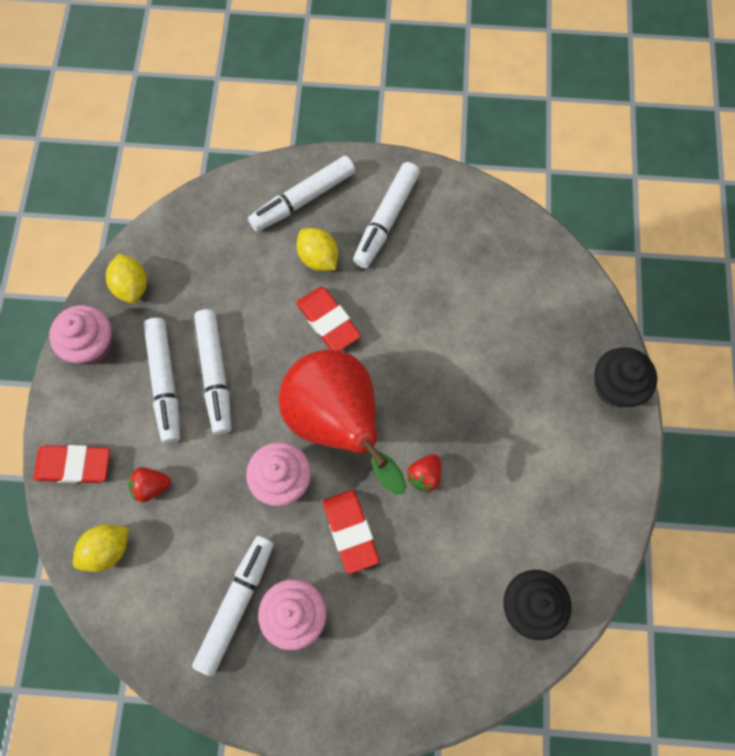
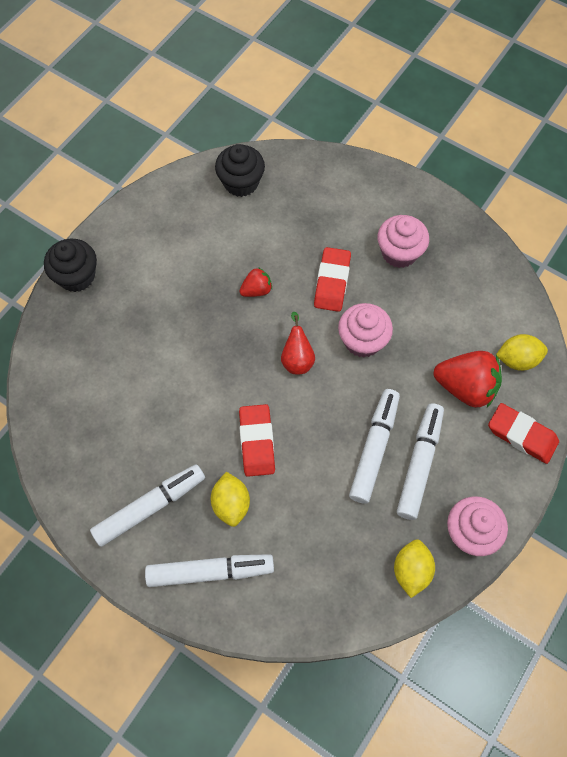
camera: 150 degrees left, 5 degrees down
(151, 486) = (465, 387): red strawberry -> red strawberry, size x1.87
(236, 604) = (437, 278): white marker -> none
(338, 423) = (297, 358): red pear -> red pear, size x0.41

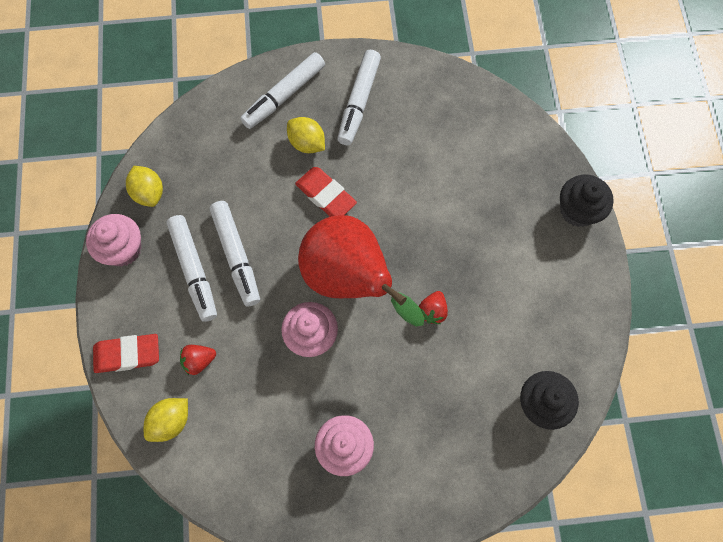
camera: 140 degrees right, 5 degrees up
(297, 358) = (350, 279): red pear -> red pear, size x2.41
(332, 282) = (378, 369): red eraser -> none
(465, 387) = (199, 361): red strawberry -> red strawberry, size x0.53

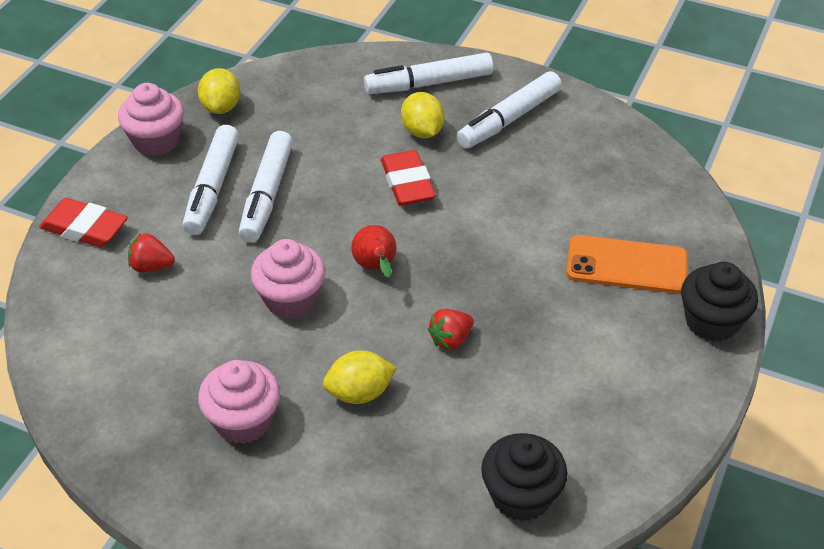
camera: 30 degrees right, 25 degrees down
(171, 421) = (77, 305): yellow lemon -> yellow lemon (359, 393)
(350, 279) = (376, 268): red pear -> red pear, size x0.41
(504, 191) = (626, 265): none -> orange phone

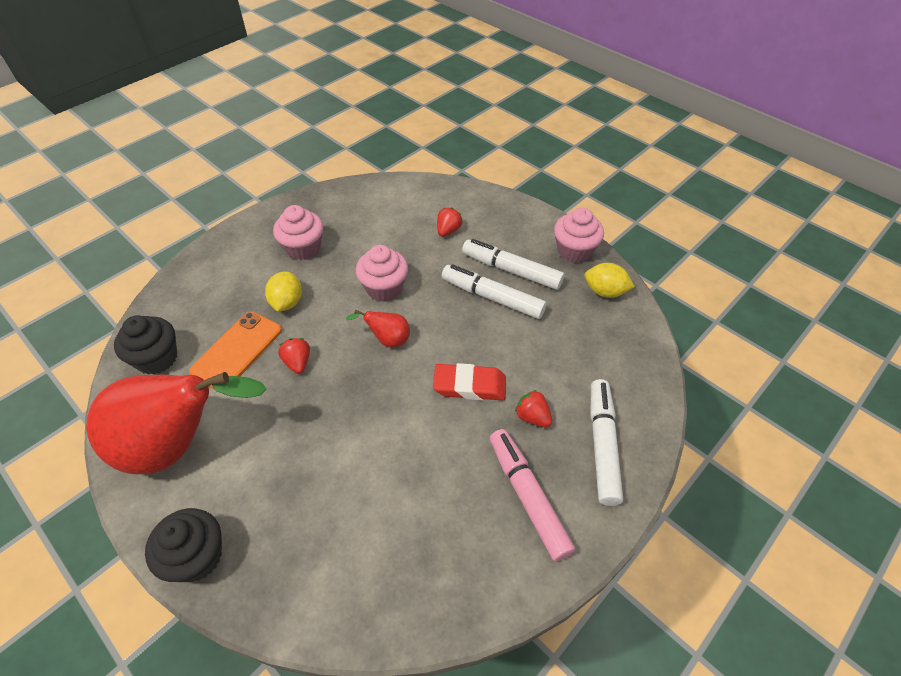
camera: 110 degrees right, 5 degrees up
(84, 228) = (497, 207): red eraser -> none
(422, 131) = (532, 417): yellow lemon -> red strawberry
(509, 119) = (528, 496): white marker -> pink marker
(618, 400) = (179, 445): none -> red pear
(626, 265) = (296, 516): orange phone -> orange phone (237, 351)

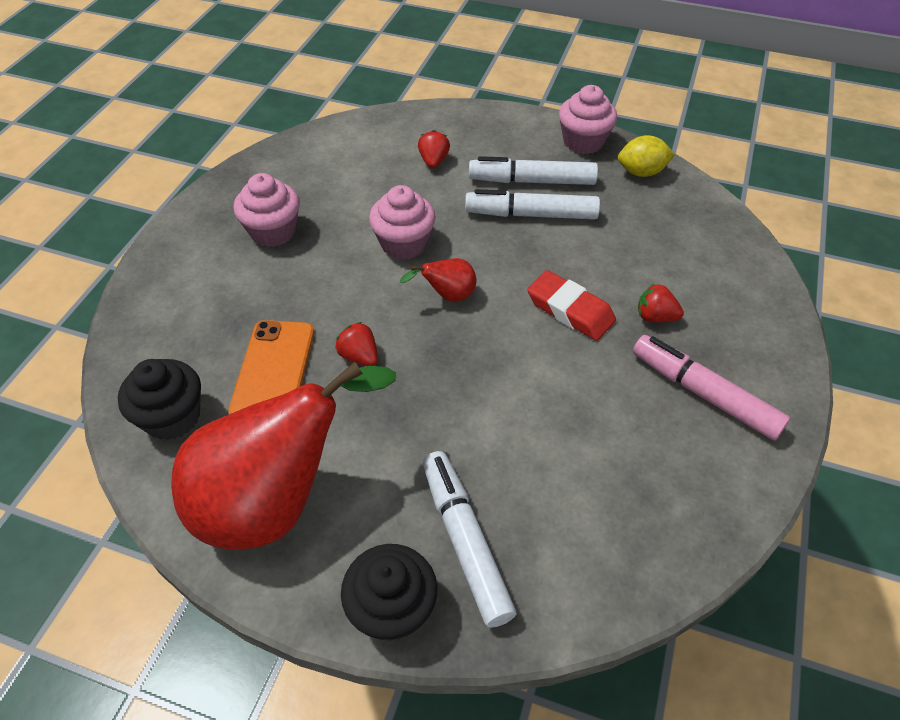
camera: 25 degrees left, 0 degrees up
(287, 302) = (297, 297): yellow lemon -> none
(469, 385) = (570, 310): red eraser -> red eraser turned 60 degrees clockwise
(602, 445) = (739, 317): white marker -> white marker (465, 541)

